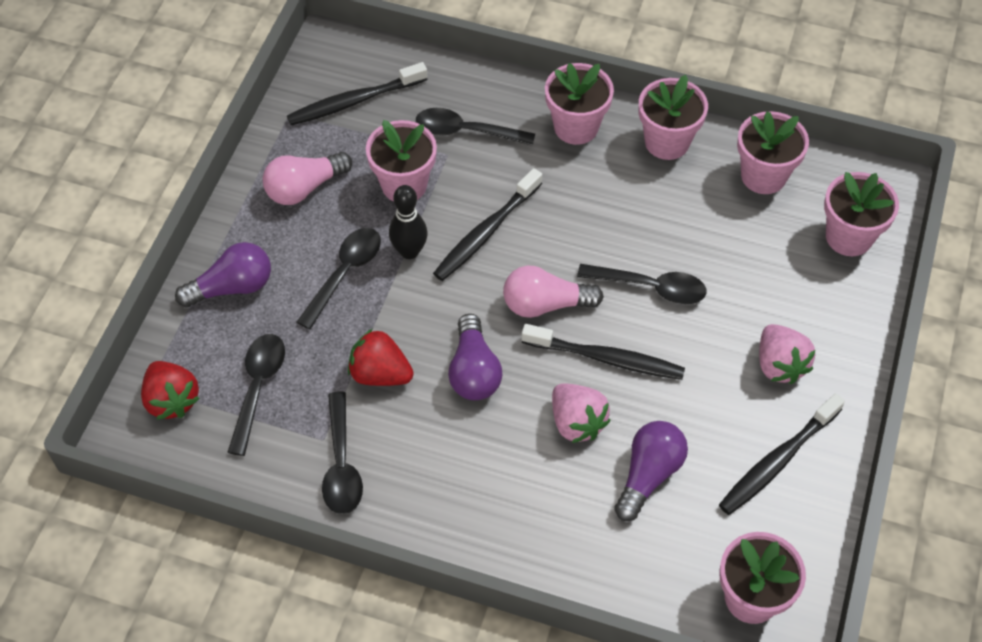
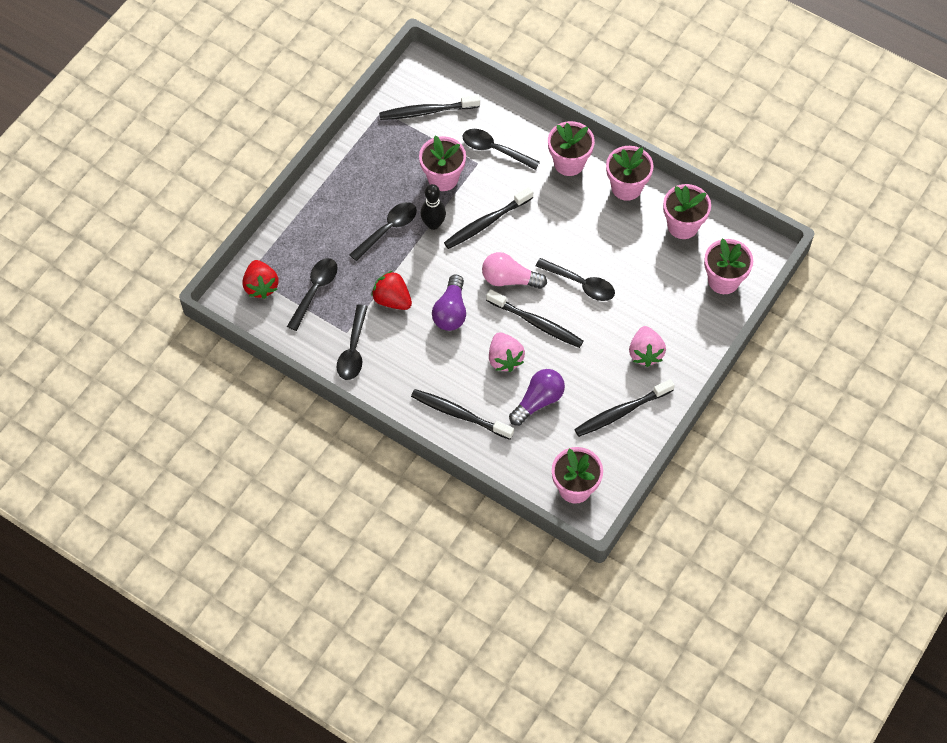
camera: 15 degrees right, 5 degrees up
(232, 287) = (315, 222): purple light bulb -> none
(304, 188) = (378, 166): pink light bulb -> none
(535, 525) = (459, 414): none -> black toothbrush

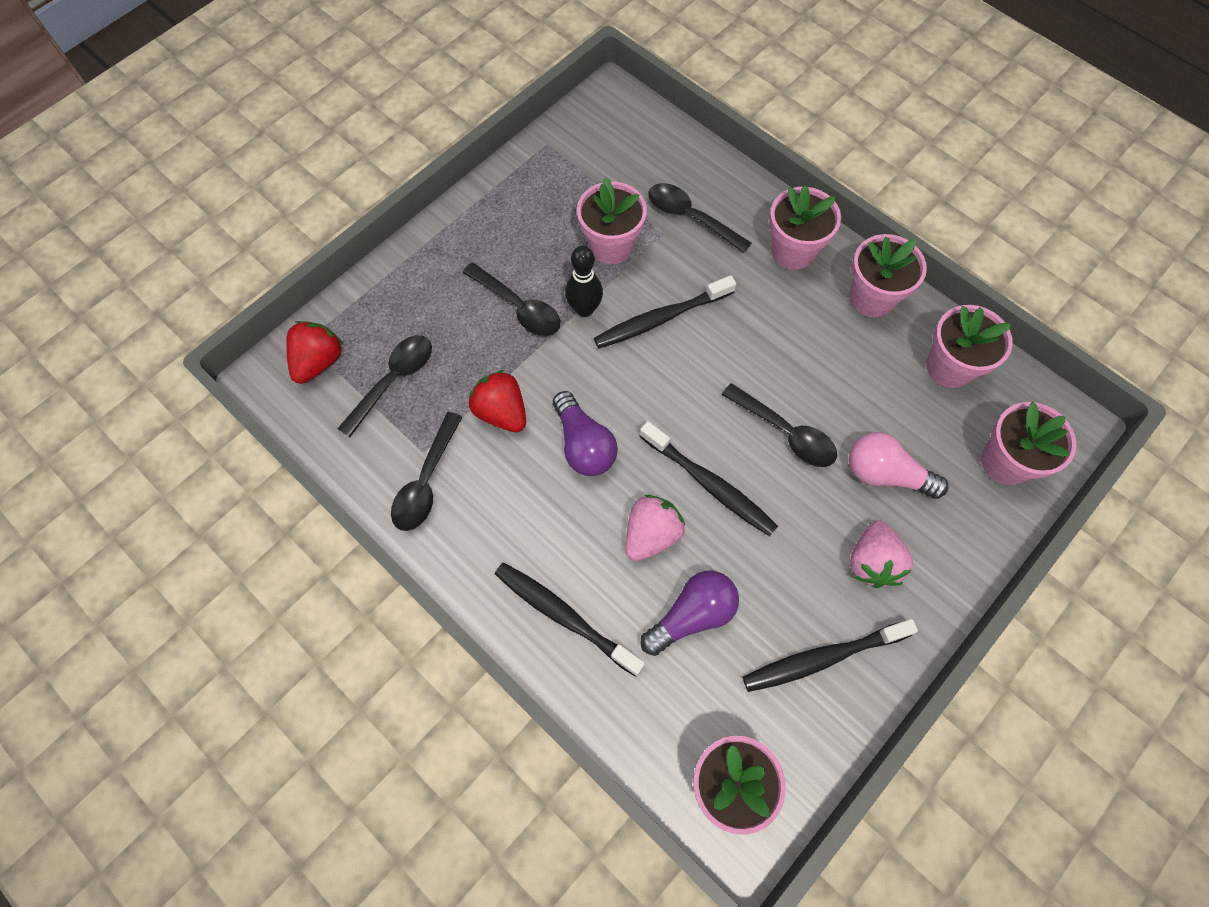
camera: 10 degrees right, 5 degrees up
(261, 286) = (319, 362): red strawberry -> red strawberry turned 150 degrees counterclockwise
(388, 229) = (518, 307): black spoon -> black spoon turned 75 degrees clockwise
(427, 111) = (607, 153): black toothbrush -> none
(451, 312) = (583, 445): purple light bulb -> purple light bulb turned 45 degrees counterclockwise
(504, 359) = (651, 534): pink strawberry -> pink strawberry turned 135 degrees counterclockwise
(509, 279) = (680, 408): pink light bulb -> pink light bulb (885, 474)

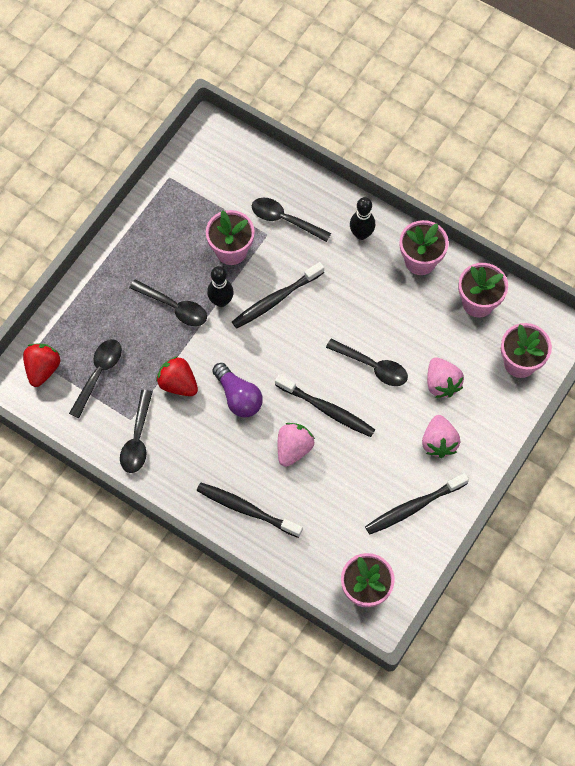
camera: 10 degrees left, 0 degrees up
(692, 615) = (328, 495): purple light bulb -> none
(793, 251) = (361, 234): pink flower pot -> black bowling pin
(885, 474) = (441, 383): pink light bulb -> pink strawberry

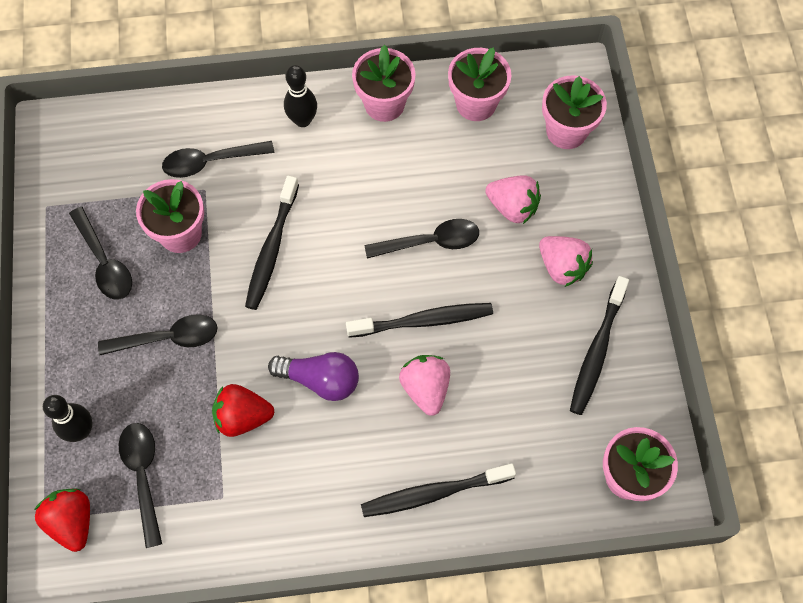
camera: 40 degrees left, 0 degrees up
(137, 439) = (249, 513): black spoon -> black spoon (104, 262)
(221, 301) = (214, 294): black bowling pin -> black bowling pin (81, 431)

